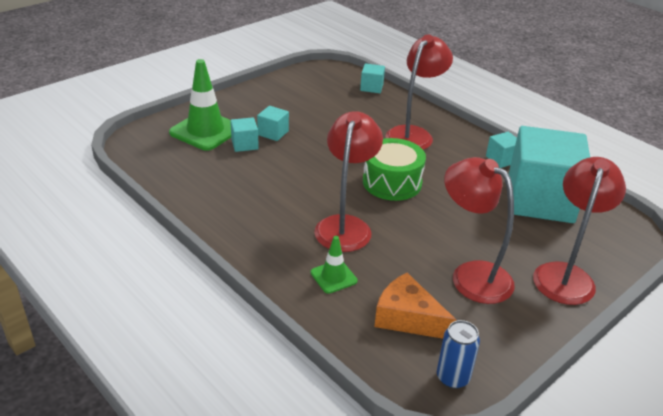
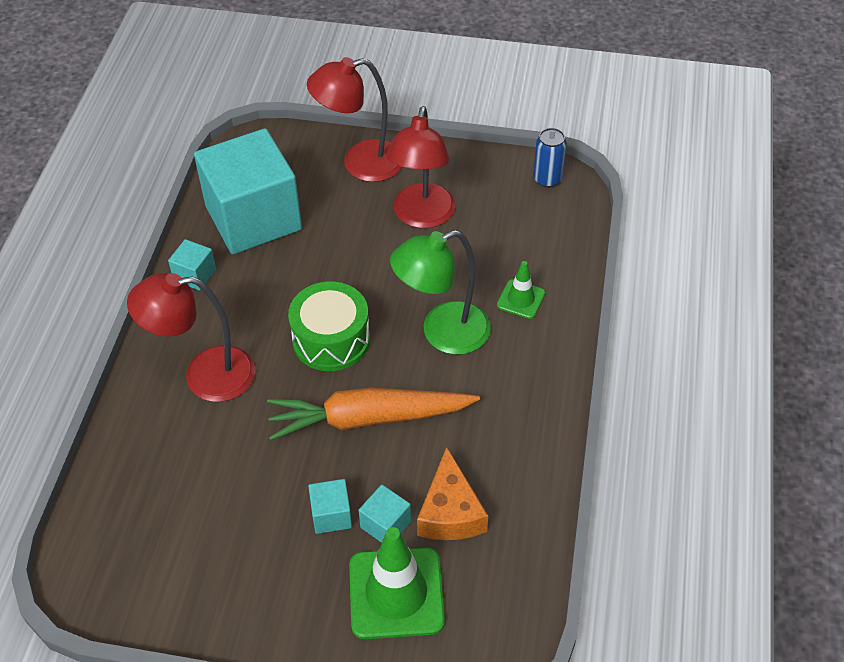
camera: 125 degrees left, 15 degrees up
(316, 169) = (368, 418): none -> orange carrot
(345, 225) = (442, 333): red lamp -> green lamp
(371, 87) = (104, 490): turquoise cube -> none
(407, 318) = (516, 230): orange cheese -> orange cheese (450, 512)

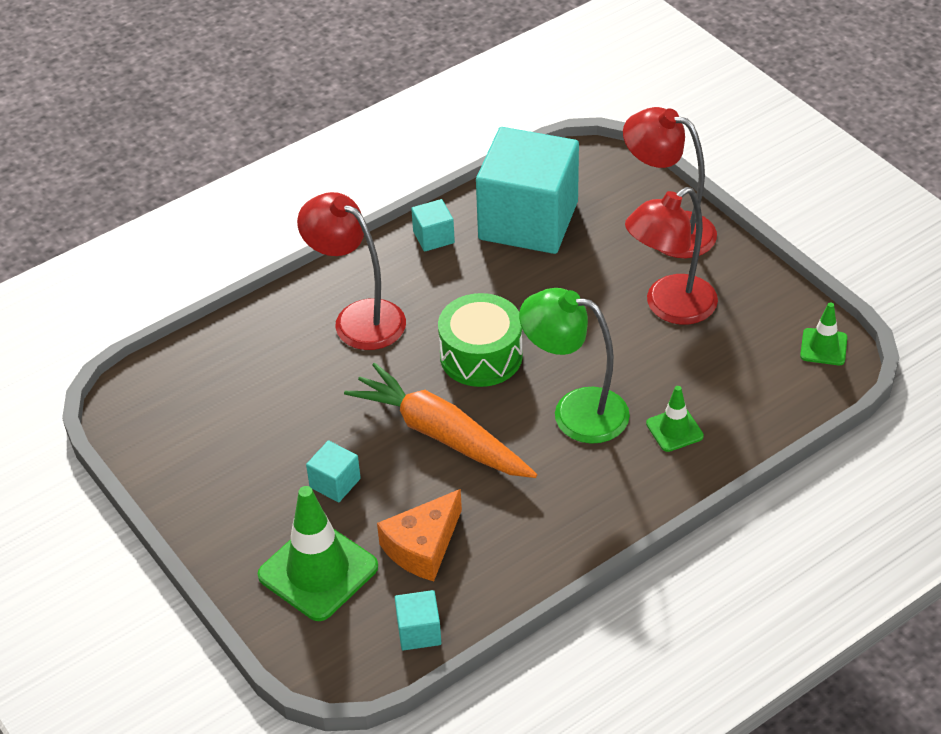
camera: 45 degrees right, 5 degrees down
(385, 524) = (365, 519): turquoise cube -> turquoise cube (419, 631)
(547, 179) = (823, 347): blue can -> green traffic cone

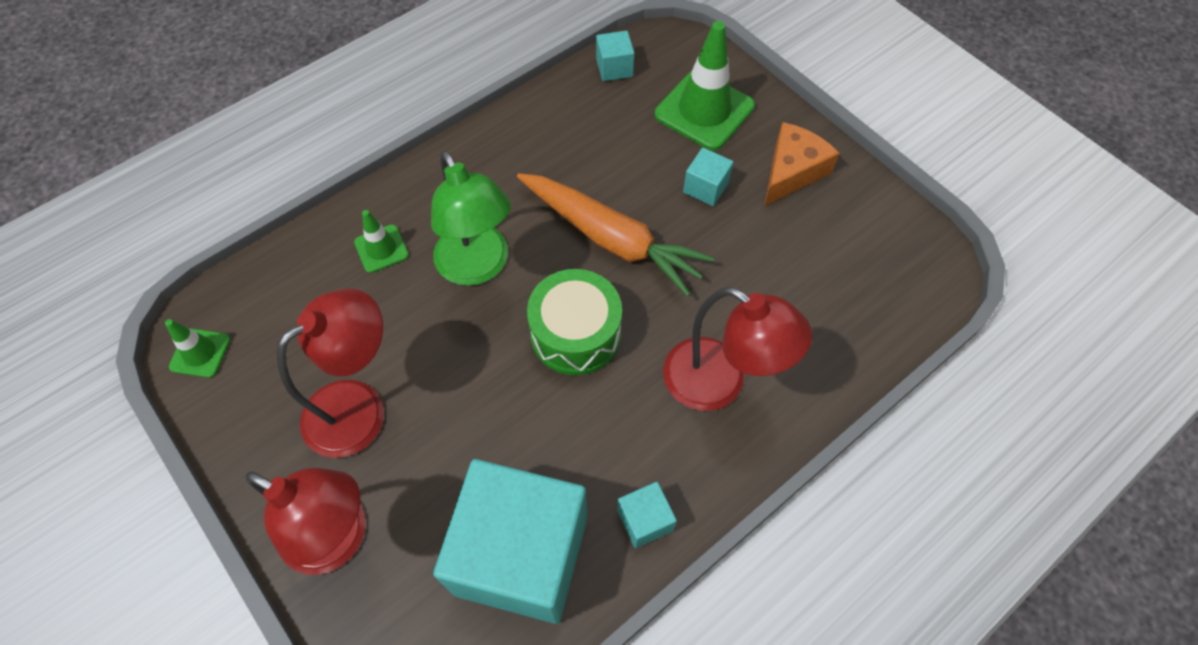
camera: 175 degrees right, 15 degrees up
(423, 547) = (618, 132): orange cheese -> orange cheese (792, 171)
(575, 411) = (478, 267): green lamp -> green lamp turned 45 degrees clockwise

